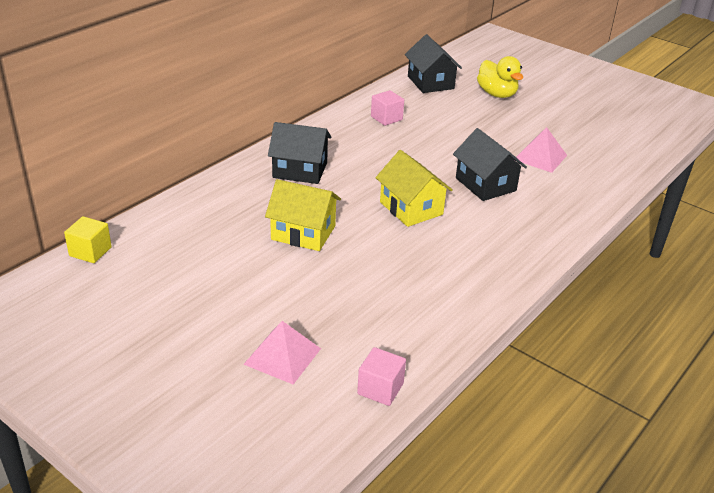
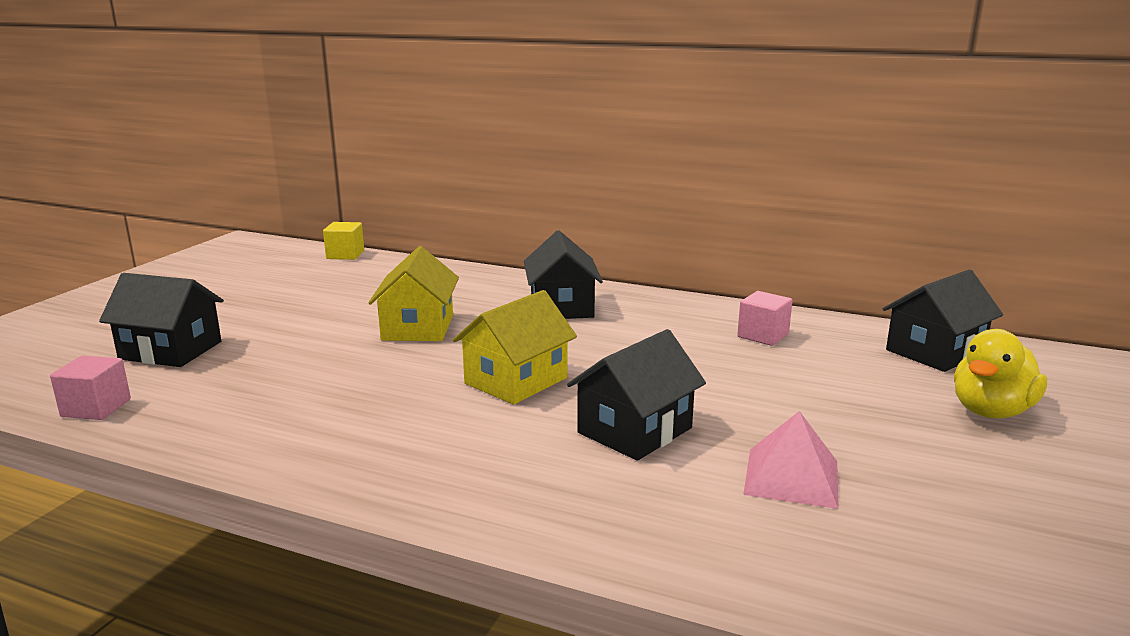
camera: 75 degrees right, 15 degrees down
(282, 356) = (170, 350): pink pyramid -> black house

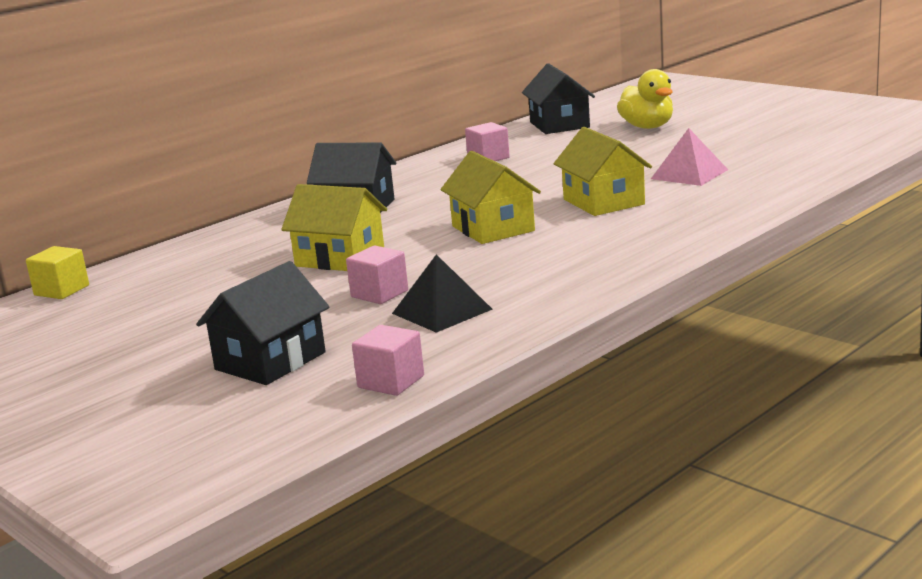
camera: 65 degrees left, 0 degrees up
(267, 399) = (442, 311): none -> black pyramid
(320, 362) = (379, 294): none -> pink cube
(635, 430) = (603, 202): black house -> yellow house

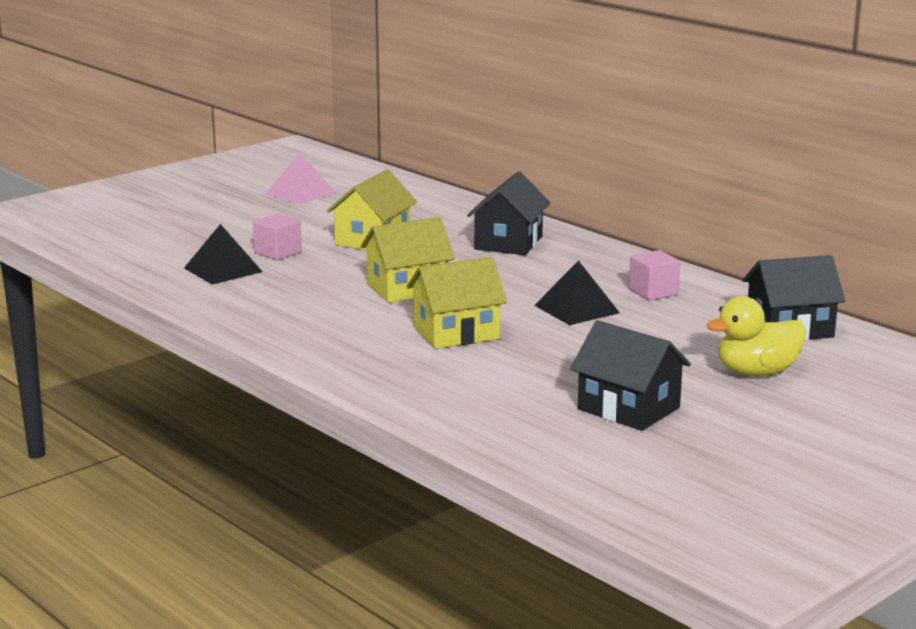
camera: 90 degrees right, 0 degrees up
(61, 290) = (370, 171): yellow cube -> none
(270, 361) = (180, 227): black house -> black house (628, 408)
(391, 382) = (111, 256): pink cube -> none
(534, 174) = (576, 309): none -> black pyramid
(689, 174) = (530, 377): pink pyramid -> pink pyramid (300, 193)

